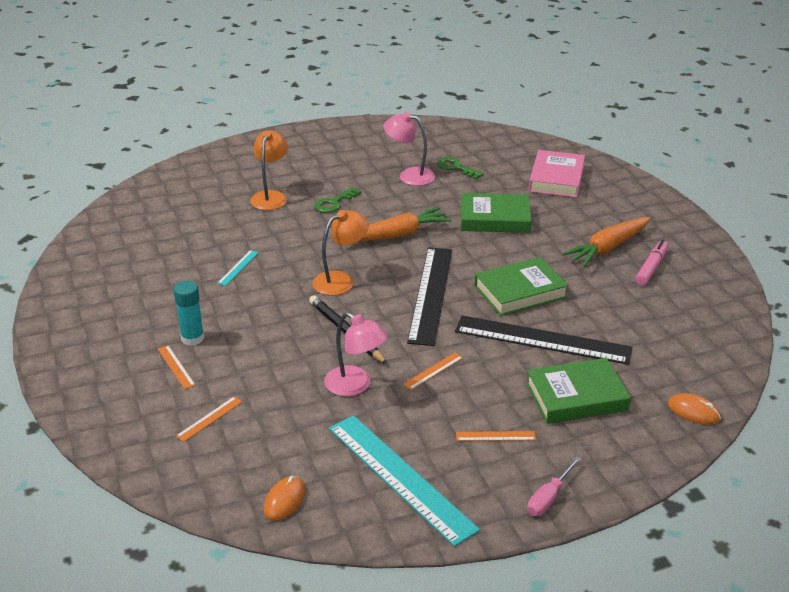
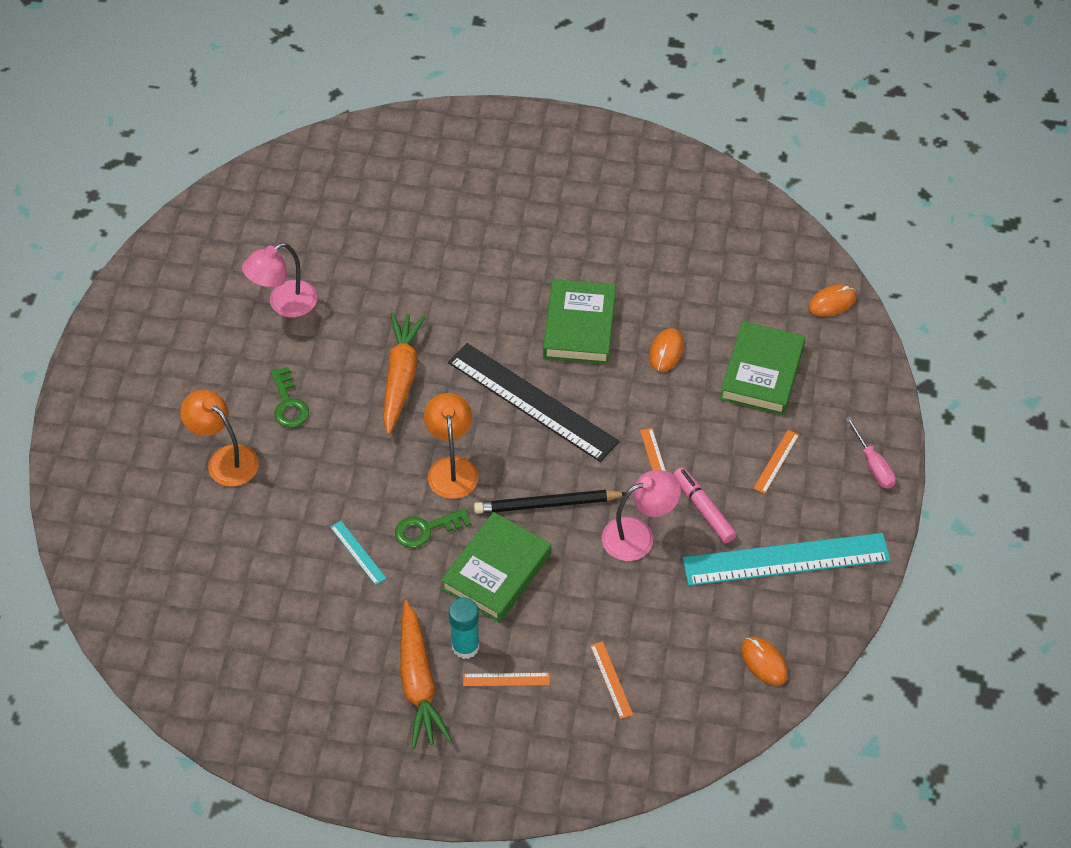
camera: 60 degrees left, 20 degrees up
(456, 168) = (302, 253): green key -> green key (426, 529)
(495, 218) = (433, 275): green book -> green book (496, 571)
(542, 340) = (666, 351): black ruler -> orange mouse
(556, 179) = (397, 178): pink book -> none
(608, 248) = (557, 214): orange carrot -> orange carrot (418, 682)
(651, 268) = (614, 202): pink marker -> pink marker (703, 509)

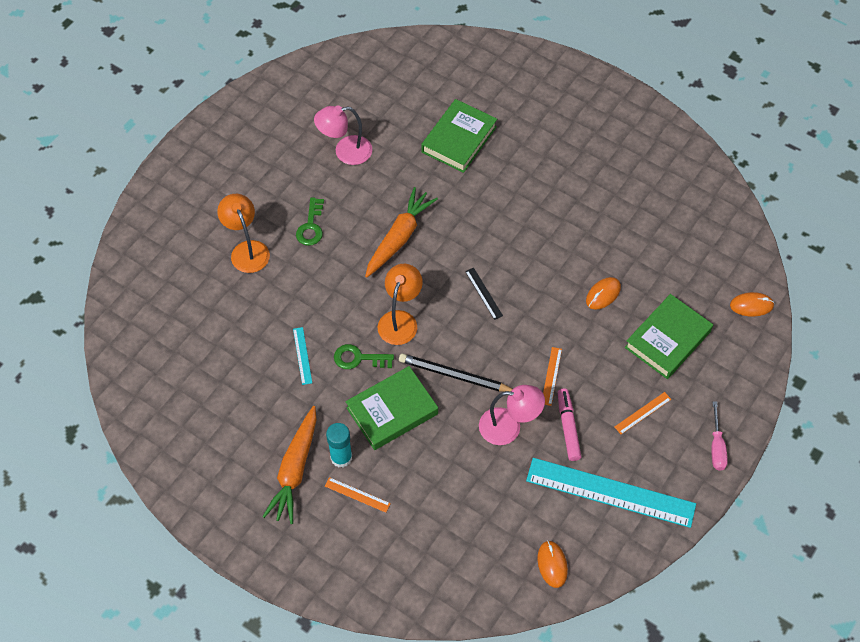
camera: 25 degrees right, 5 degrees up
(532, 401) = (483, 293): black ruler -> black ruler, size x0.41
(579, 326) = (548, 250): green book -> green book (459, 139)
(611, 679) = (432, 528): orange ruler -> none

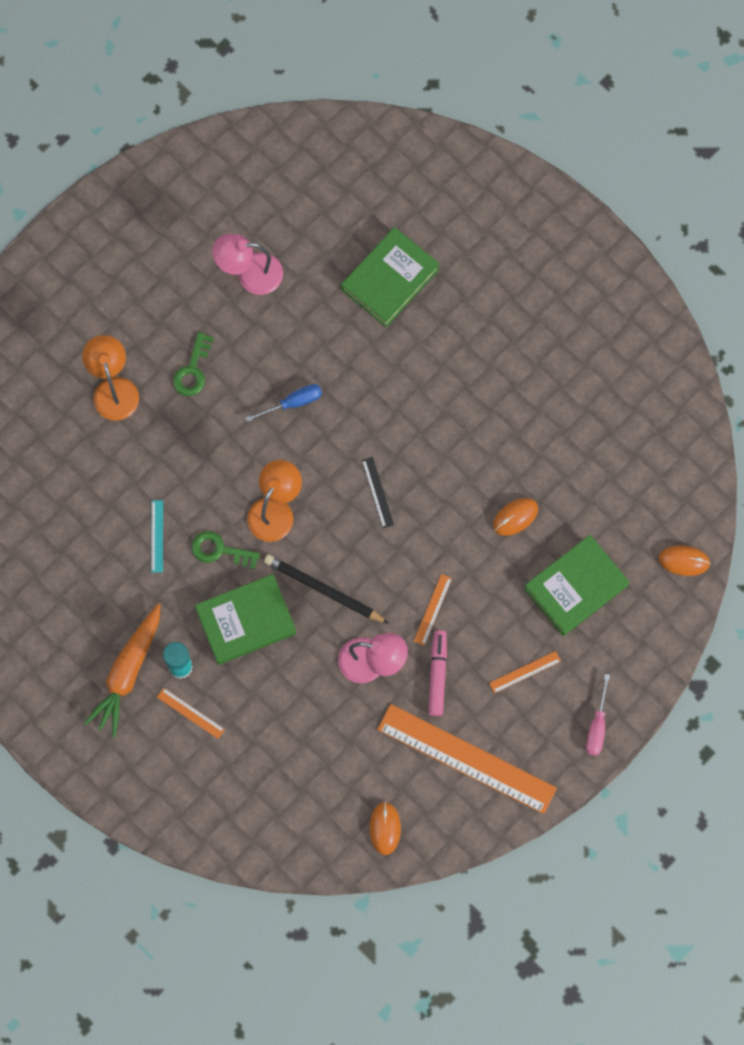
camera: 10 degrees right, 15 degrees up
(399, 238) = (293, 403): orange carrot -> blue screwdriver
(610, 492) = (466, 758): turquoise ruler -> orange ruler

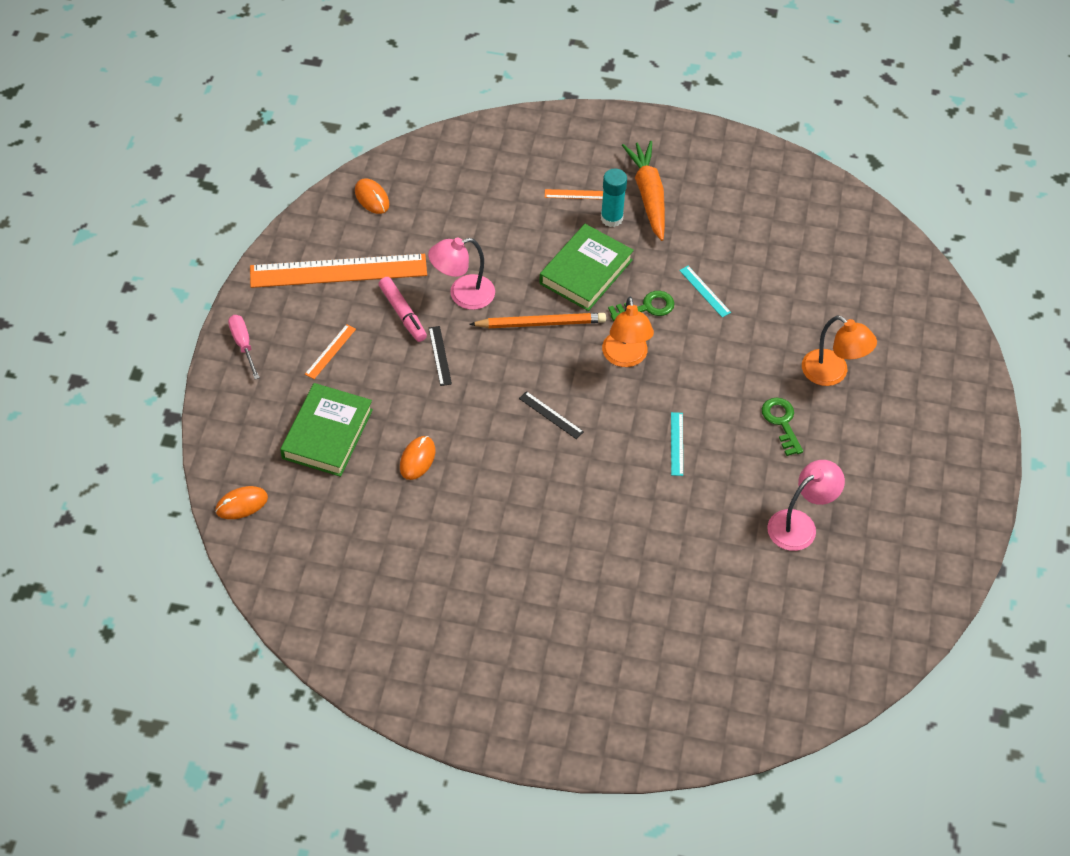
camera: 145 degrees right, 20 degrees down
(293, 403) = (677, 444): blue screwdriver -> turquoise ruler
(324, 590) = (540, 323): black pencil -> orange pencil
(390, 279) = (673, 591): green book -> none
(432, 609) = (440, 355): orange ruler -> black ruler

